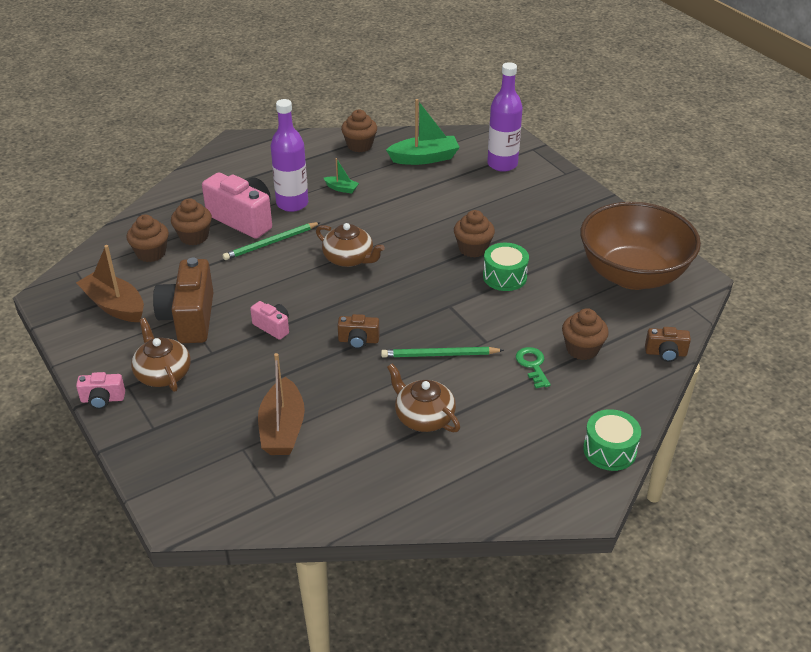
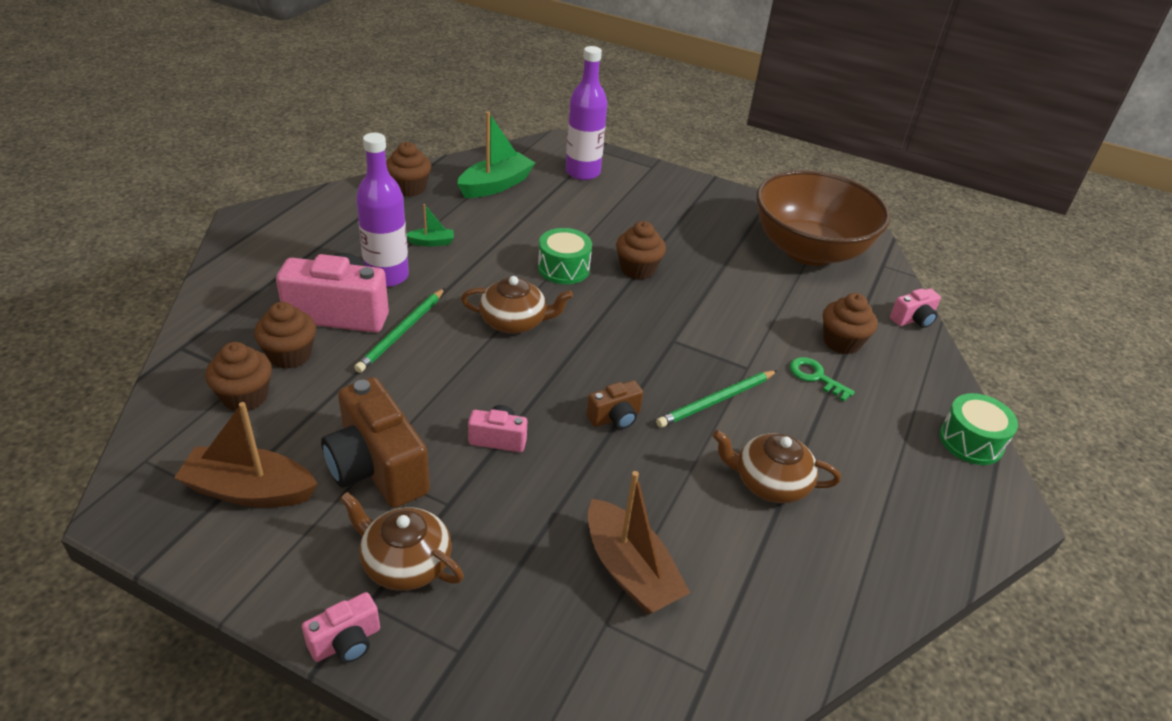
camera: 35 degrees left, 0 degrees up
(504, 277) = (697, 290): green drum -> green drum (563, 268)
(665, 353) = (913, 320): brown camera -> pink camera

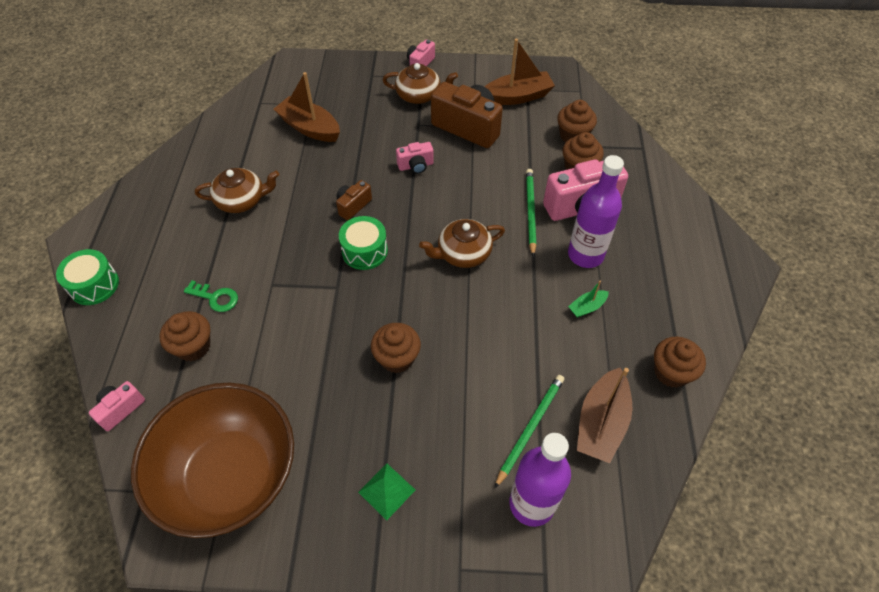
camera: 160 degrees right, 15 degrees up
(496, 185) = (601, 423): green boat -> brown boat
(563, 268) = (460, 328): green drum -> green drum (364, 251)
(685, 208) = (386, 491): none -> green pyramid
(716, 401) = (289, 245): green pencil -> green pencil (530, 428)

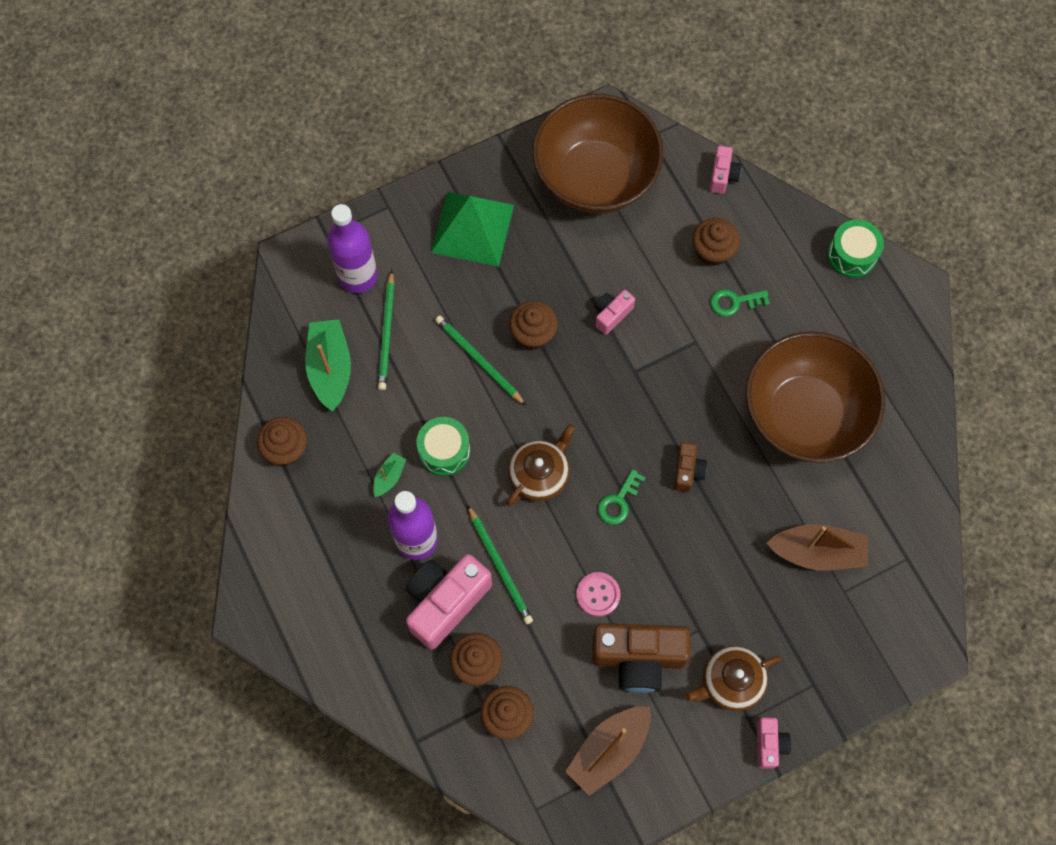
camera: 150 degrees right, 15 degrees up
(241, 200) = (804, 415): brown teapot -> brown bowl
(364, 251) = (637, 424): green drum -> green drum (444, 451)
(386, 491) = (472, 228): green pyramid -> green pyramid, size x1.98
(416, 166) = (659, 563): pink camera -> pink camera (611, 314)
(417, 210) = (618, 501): none -> green key
(459, 360) = (479, 360): none -> green pencil
(470, 168) = (598, 594): none -> pink button
(601, 423) = (330, 368): brown boat -> green boat

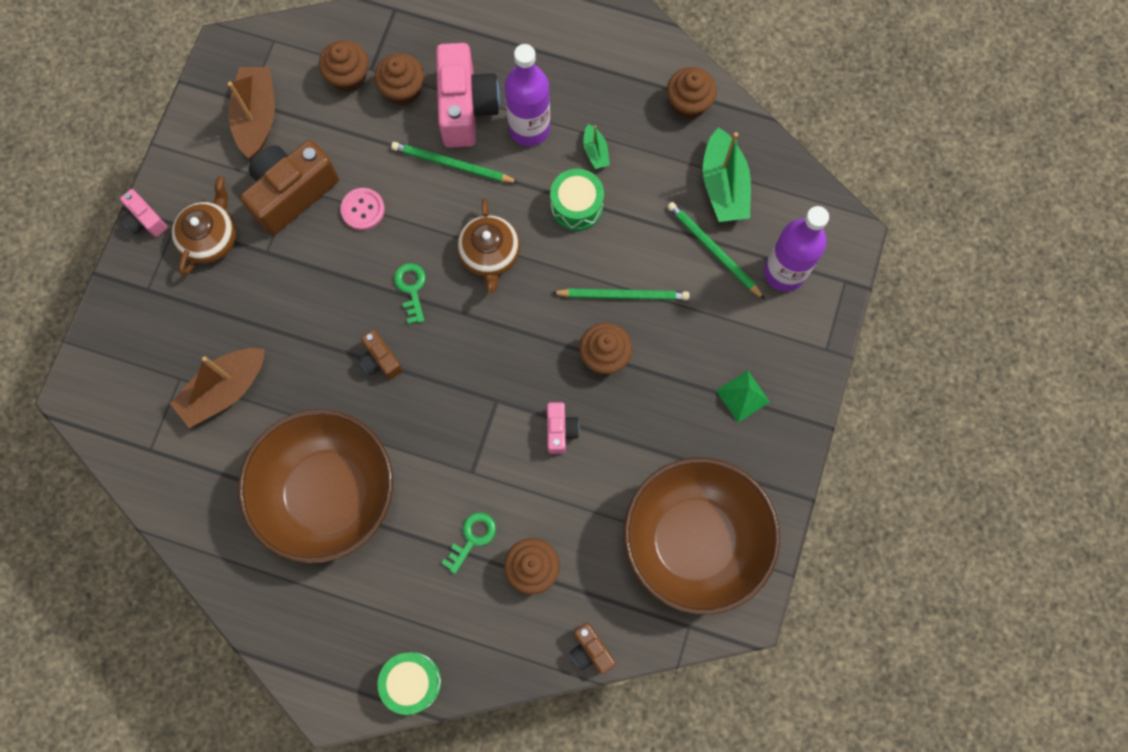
camera: 135 degrees right, 5 degrees up
(330, 368) = (724, 186): green boat -> green boat turned 45 degrees clockwise
(472, 228) = (743, 396): green pyramid -> green pyramid, size x0.50
(722, 176) = (590, 650): pink camera -> brown camera

